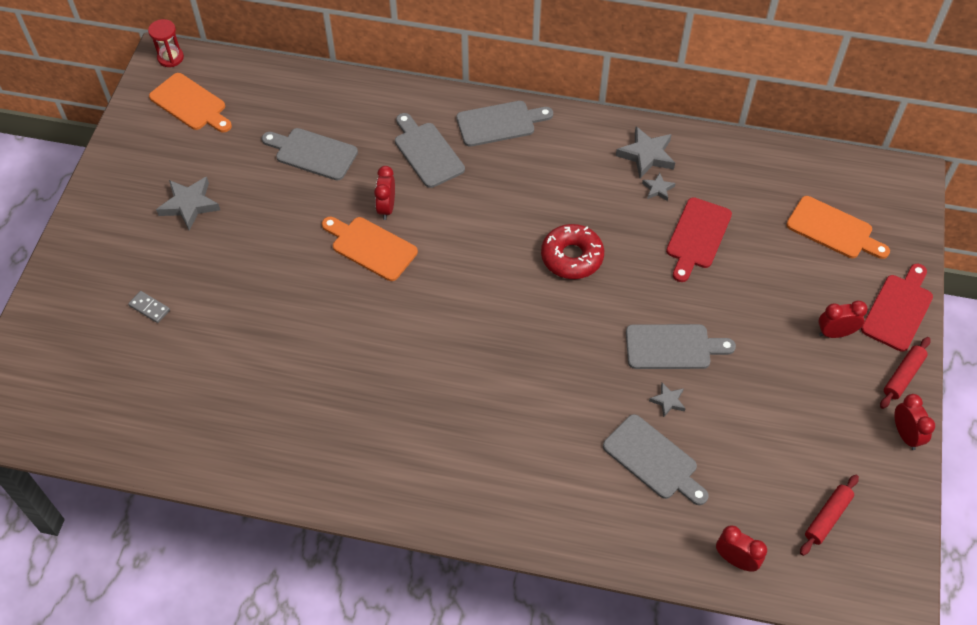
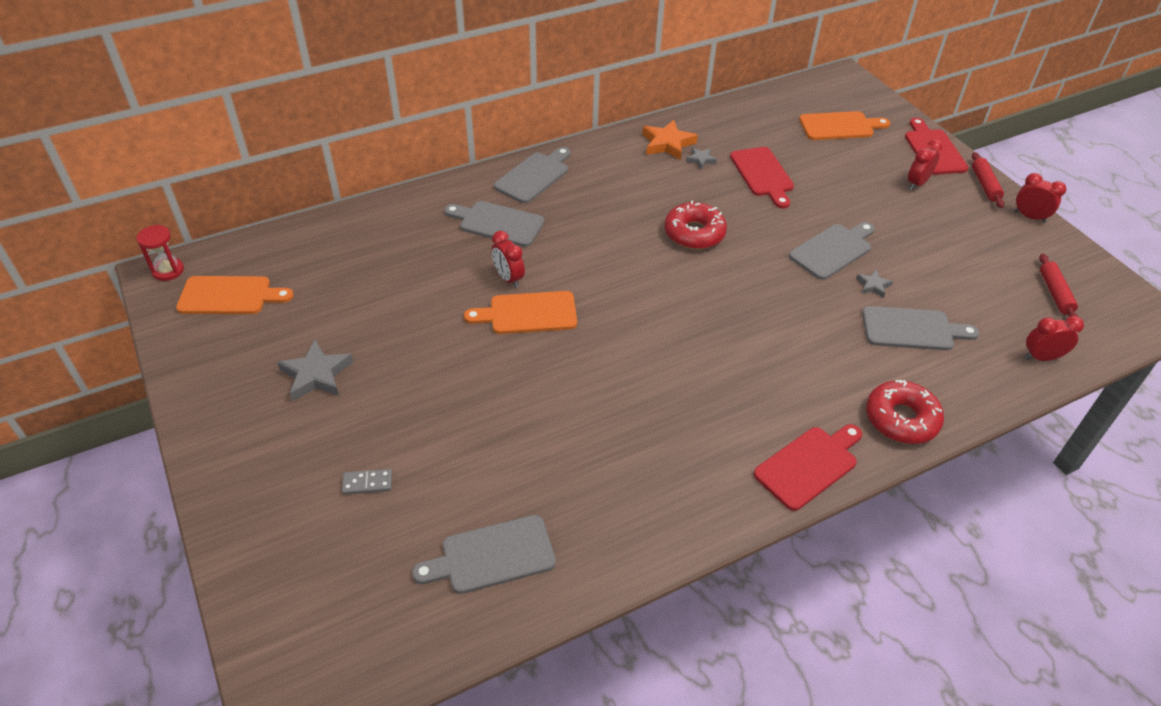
camera: 40 degrees left, 10 degrees down
(313, 153) = (396, 273): grey cutting board -> grey cutting board (492, 556)
(440, 504) = (809, 465): none -> red cutting board
(551, 522) = (901, 419): none -> red donut
(646, 155) = (667, 144): grey star -> orange star

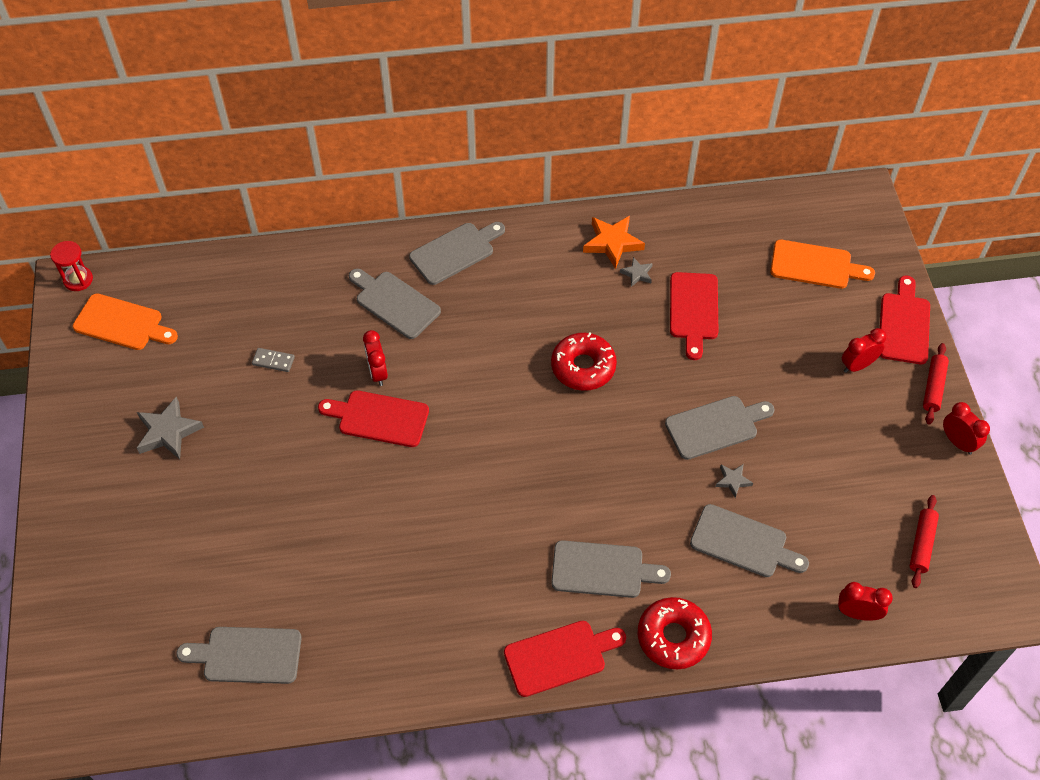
camera: 20 degrees right, 10 degrees up
(367, 483) = (173, 554): grey domino -> grey domino (273, 361)
(528, 313) = (379, 418): orange cutting board -> red cutting board
(804, 382) = (602, 570): none -> grey cutting board

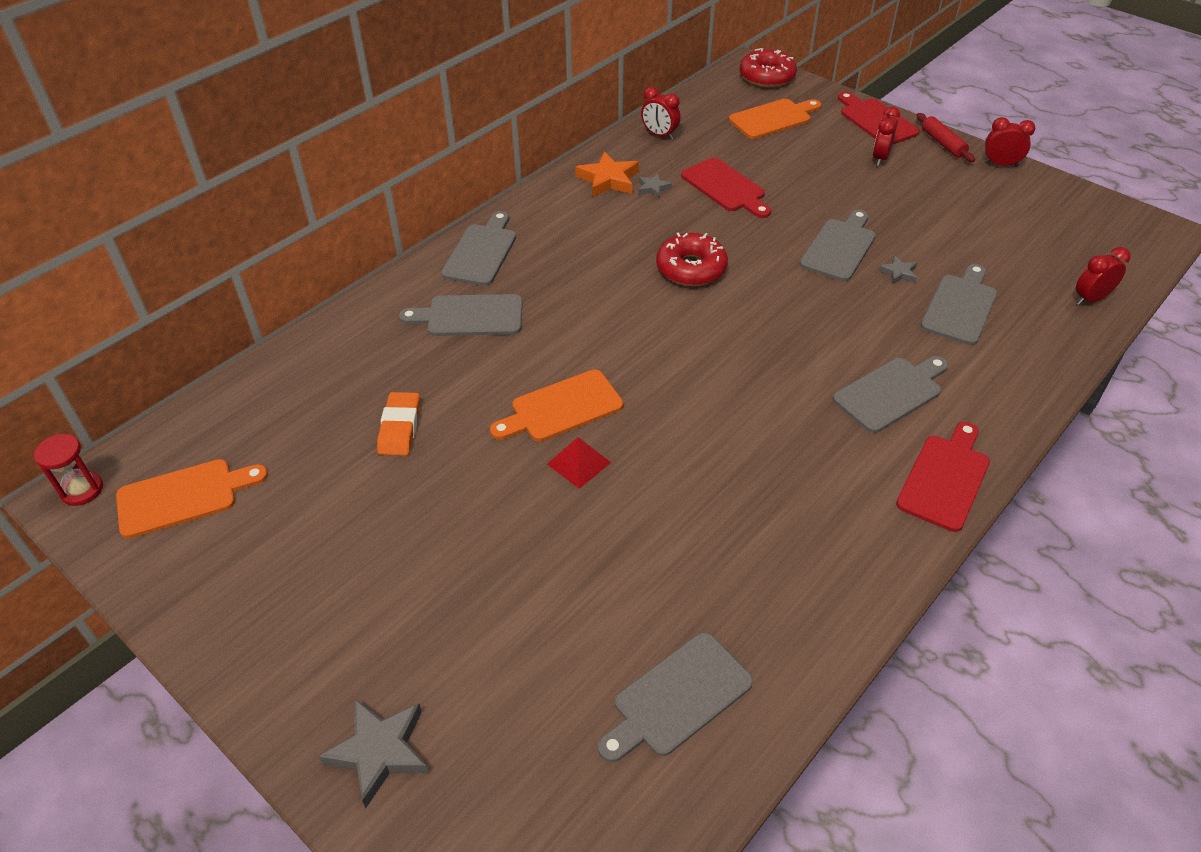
camera: 40 degrees left, 10 degrees down
(168, 432) = (350, 558): grey star -> grey star (379, 752)
(273, 361) = (400, 427): grey domino -> orange eraser
(348, 466) = (579, 463): none -> red pyramid
(378, 372) = (517, 375): red clock -> red clock (659, 135)
(379, 418) = (561, 408): red cutting board -> orange cutting board
(673, 637) = (1003, 401): red donut -> red donut (767, 77)
(743, 543) = (960, 307): grey cutting board -> grey cutting board turned 45 degrees counterclockwise
(921, 544) = (1065, 233): red rolling pin -> none

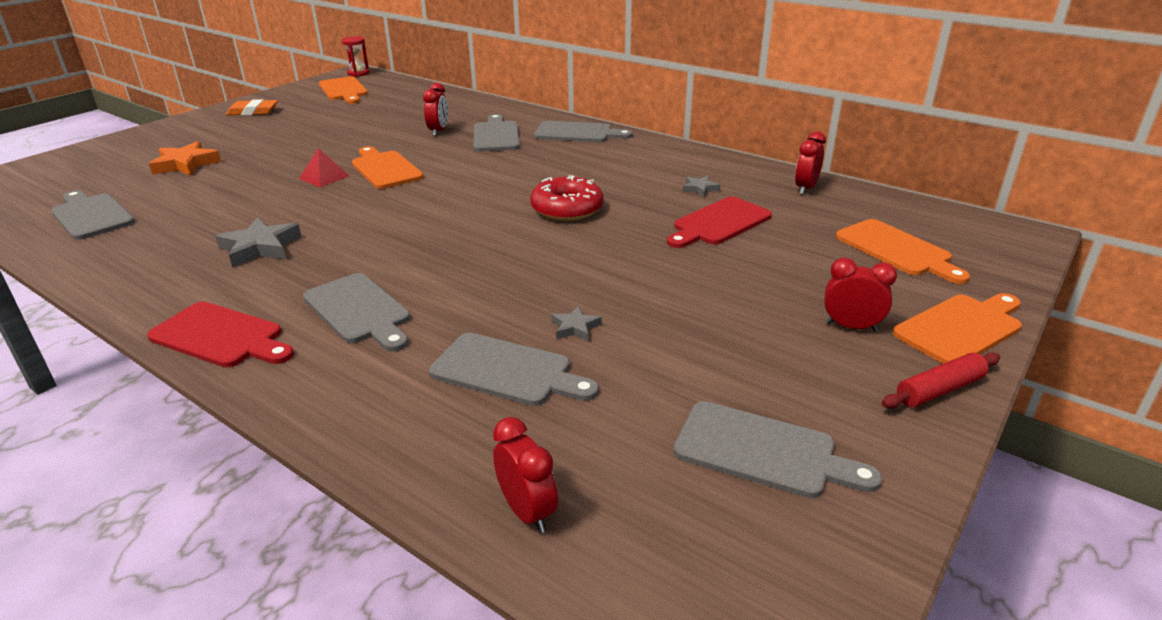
camera: 85 degrees right, 15 degrees down
(379, 752) = (133, 144): grey star -> grey star (260, 247)
(400, 427) = (381, 127): orange eraser -> orange eraser (253, 112)
(608, 179) = (705, 169): orange star -> orange star (186, 164)
(767, 77) = (1008, 246): red donut -> none
(839, 247) = (620, 288): grey cutting board -> grey cutting board (762, 451)
(876, 120) = (961, 328): red cutting board -> orange cutting board
(1000, 164) = (914, 452): red clock -> red clock (438, 131)

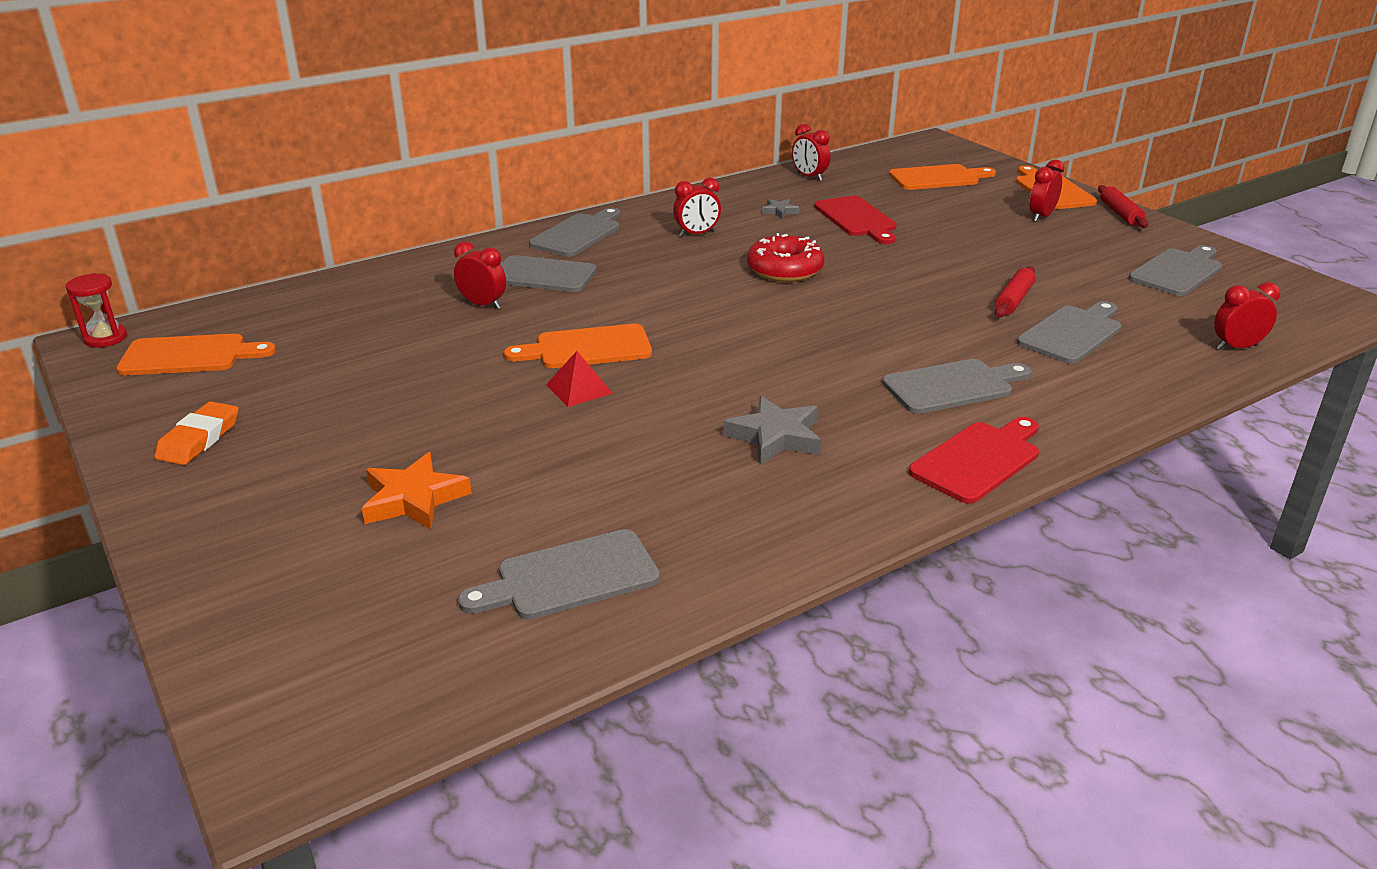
camera: 70 degrees left, 0 degrees up
(575, 327) = (1014, 300): grey star -> red rolling pin
(614, 167) = (697, 234): none -> red clock

